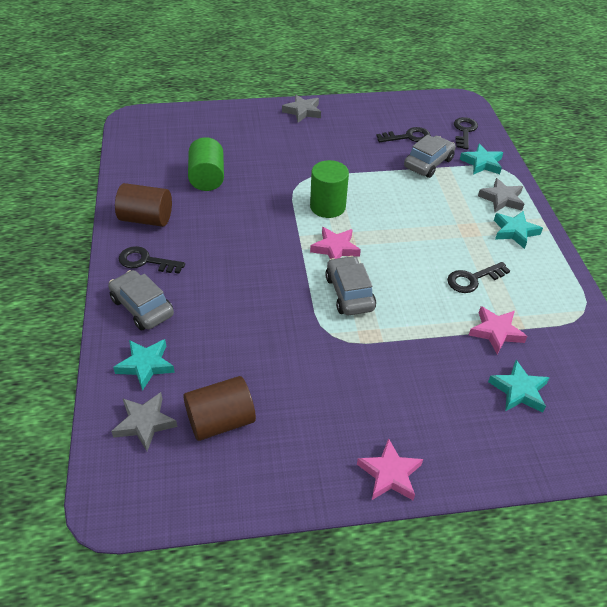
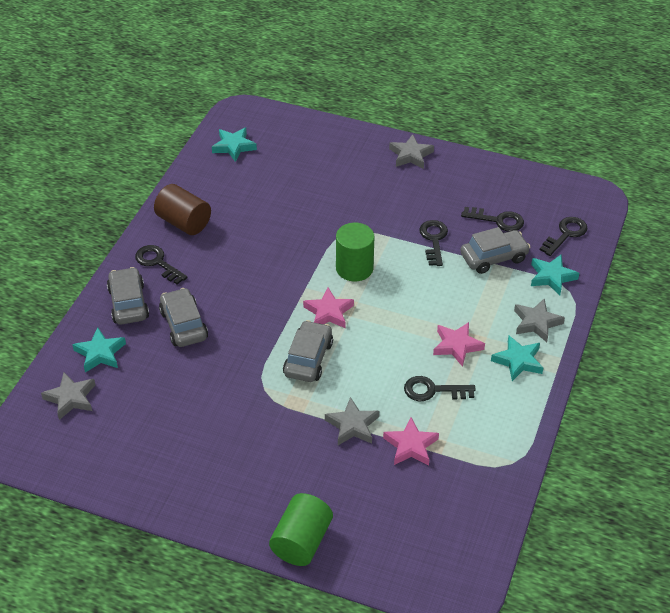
camera: 30 degrees right, 0 degrees up
(207, 178) = (264, 199): green cylinder -> green cylinder (301, 541)
(212, 307) = (183, 325): none -> grey car
(221, 421) = (126, 420): brown cylinder -> none
(372, 165) = (434, 240): none -> black key
(390, 474) = (223, 516): pink star -> pink star (457, 346)
(434, 335) = (352, 425): none -> grey star
(519, 390) = (385, 502): turquoise star -> turquoise star (234, 146)

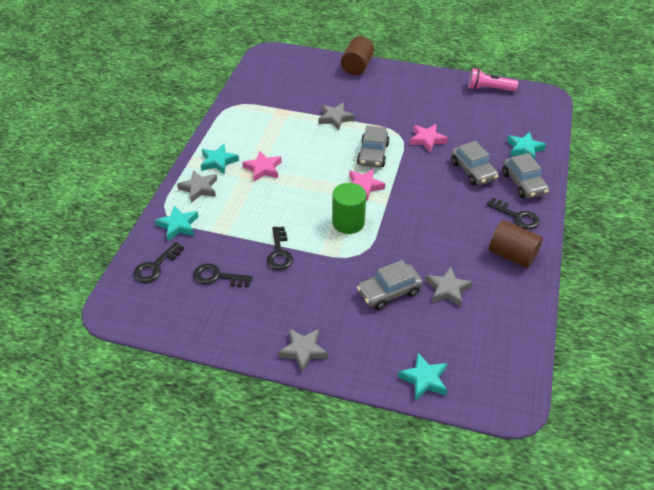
camera: 175 degrees right, 0 degrees up
(71, 398) = (528, 122): grey star -> grey star (447, 289)
(96, 470) = (489, 89): none -> pink flashlight
(234, 146) = (499, 348): turquoise star -> turquoise star (424, 379)
(301, 541) = (357, 66): green cylinder -> brown cylinder
(411, 446) = (296, 110): pink star -> pink star (427, 140)
(433, 390) = (281, 140): black key -> none
(493, 257) = (226, 240): grey car -> grey car (389, 292)

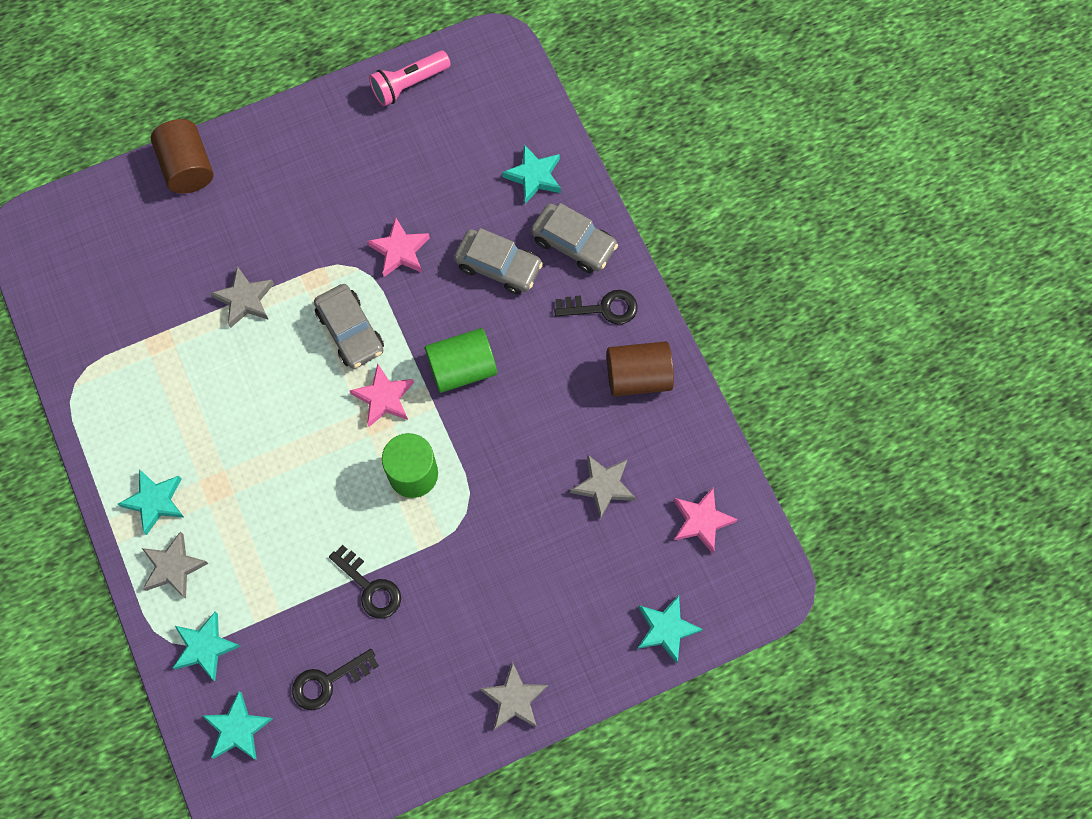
camera: 40 degrees left, 25 degrees up
(155, 266) = (238, 729): black key -> turquoise star
(263, 169) = (228, 468): pink star -> pink star (701, 521)
(389, 292) = (543, 542): grey car -> none
(415, 197) = (462, 368): none -> green cylinder

